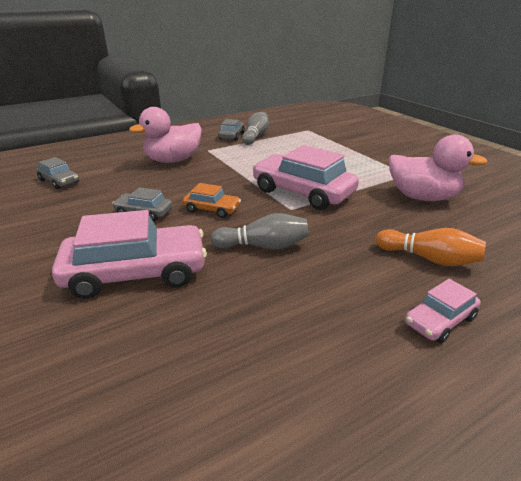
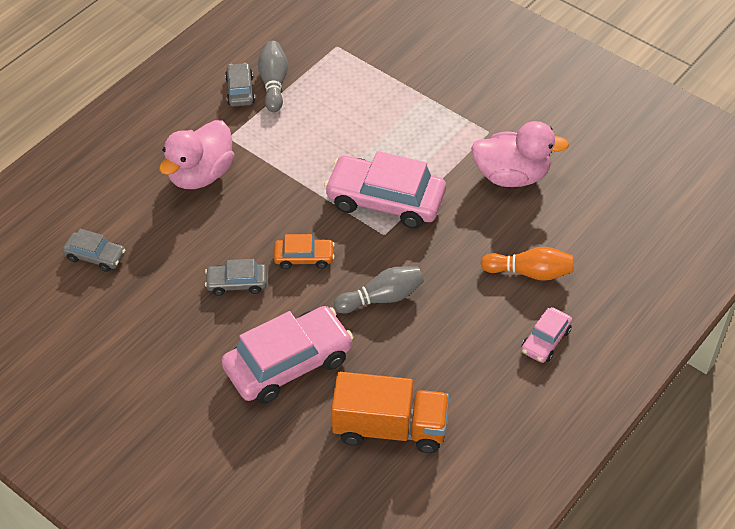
camera: 20 degrees left, 20 degrees up
(197, 362) = (390, 428): none -> orange truck

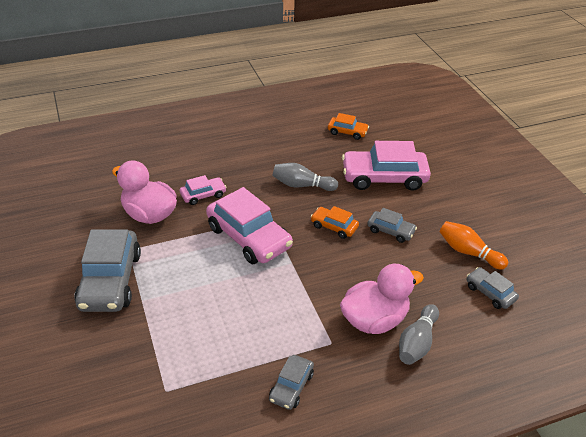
camera: 150 degrees left, 10 degrees down
(273, 83) = (255, 378): grey bowling pin -> grey bowling pin (417, 343)
(390, 428) = (347, 132): orange truck -> orange car
(472, 98) = (110, 280): none -> grey car
(529, 272) = (202, 162): orange bowling pin -> orange bowling pin (468, 252)
(545, 340) = (230, 132): pink car -> pink car (203, 195)

